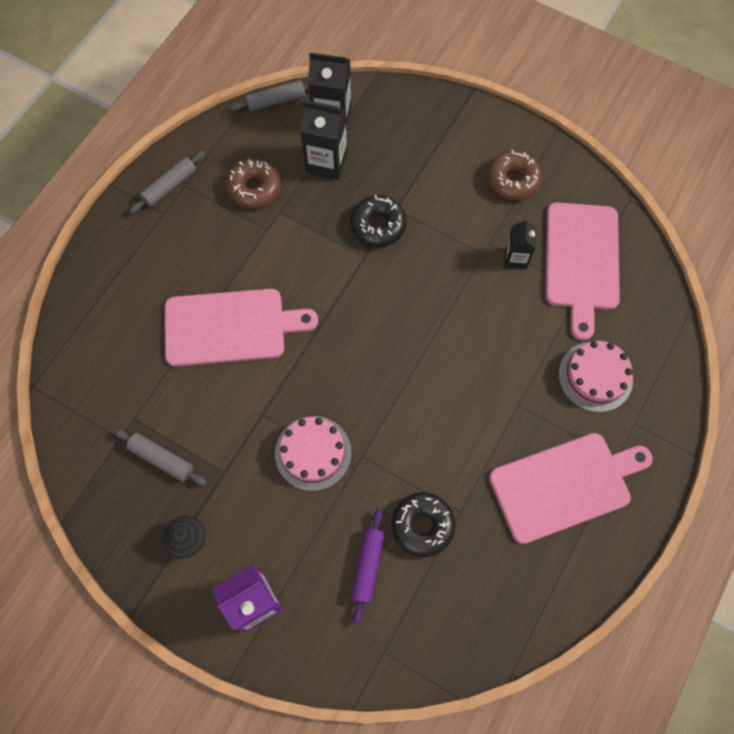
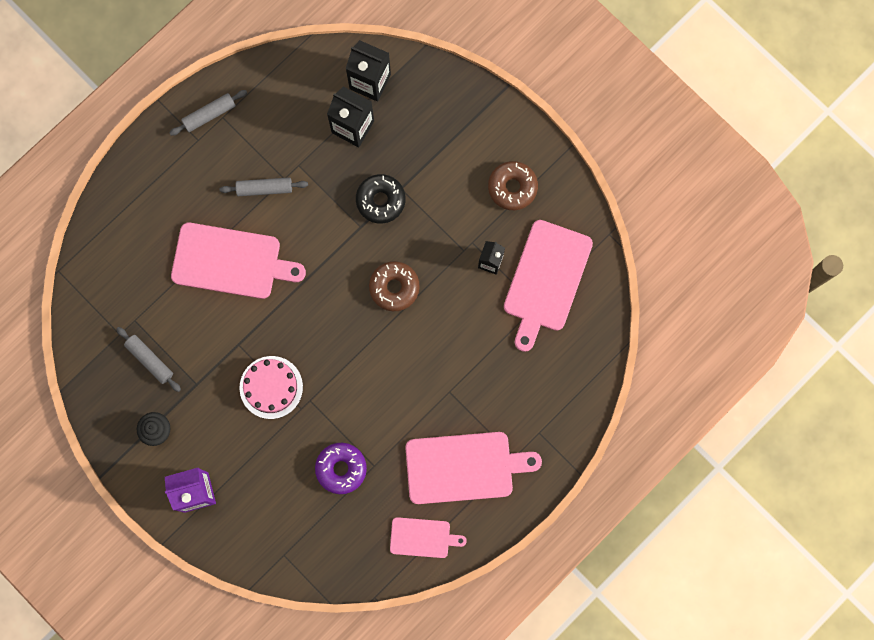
camera: 15 degrees right, 10 degrees up
(254, 188) = (282, 136): brown donut -> brown donut (394, 287)
(276, 100) = (324, 52): grey rolling pin -> grey rolling pin (264, 188)
(368, 566) = (289, 488): purple rolling pin -> none
(422, 526) = (341, 469): black donut -> purple donut
(545, 582) = (423, 537): none -> pink cutting board
(595, 376) = (521, 385): pink cake -> none

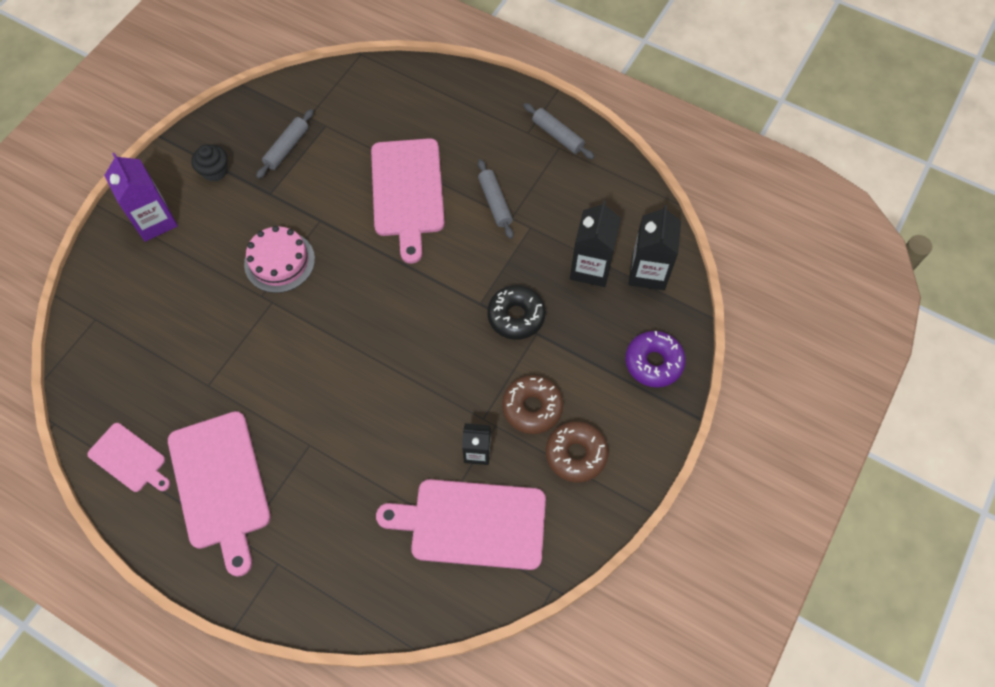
camera: 75 degrees right, 15 degrees down
(341, 469) = (199, 352): purple donut -> purple donut (653, 362)
(394, 287) = (419, 355): brown donut -> brown donut (532, 408)
(423, 537) = (129, 459): pink cutting board -> pink cutting board turned 45 degrees counterclockwise

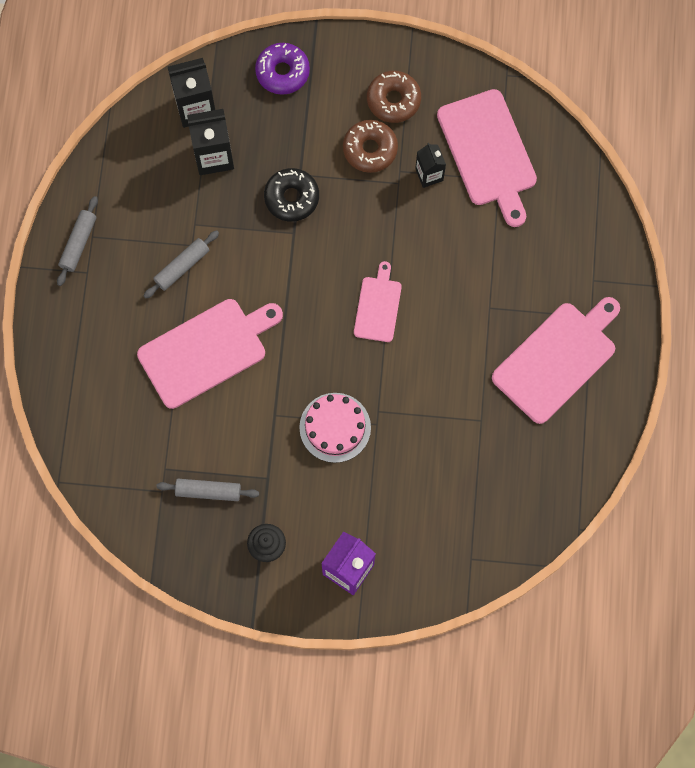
camera: 115 degrees left, 10 degrees up
(129, 459) = (575, 445): pink cutting board -> pink cutting board (378, 306)

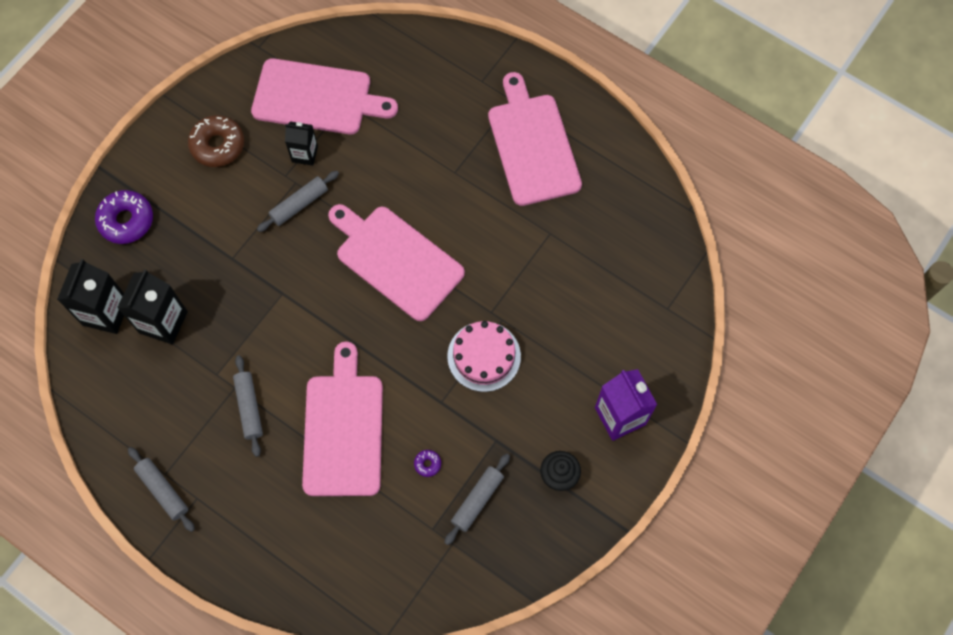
camera: 60 degrees left, 5 degrees down
(216, 434) = (427, 464): none -> purple donut
(291, 198) = (248, 277): black donut -> none
(370, 149) = (249, 188): brown donut -> none
(378, 306) = (396, 260): pink cutting board -> pink cutting board, size x1.79
(380, 198) = (299, 204): none -> grey rolling pin

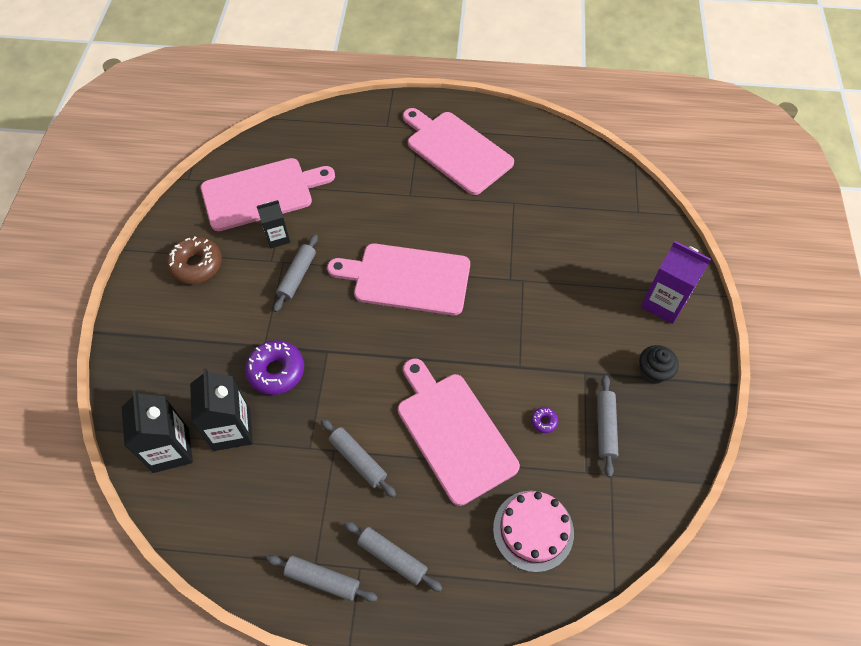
camera: 30 degrees left, 10 degrees down
(126, 220) = (146, 363): purple donut -> purple donut (276, 371)
(227, 505) = (392, 557): none -> grey rolling pin
(484, 356) = (528, 314): pink cake -> pink cake (533, 530)

